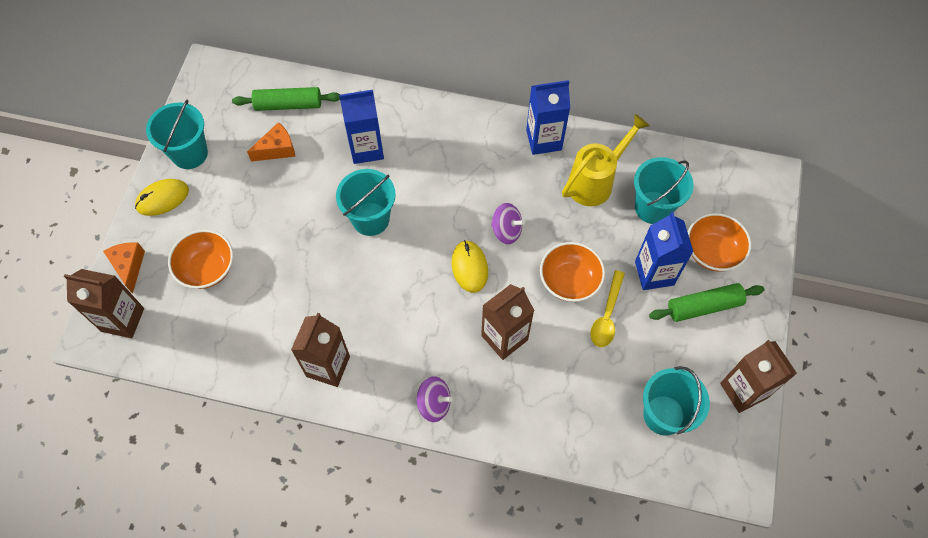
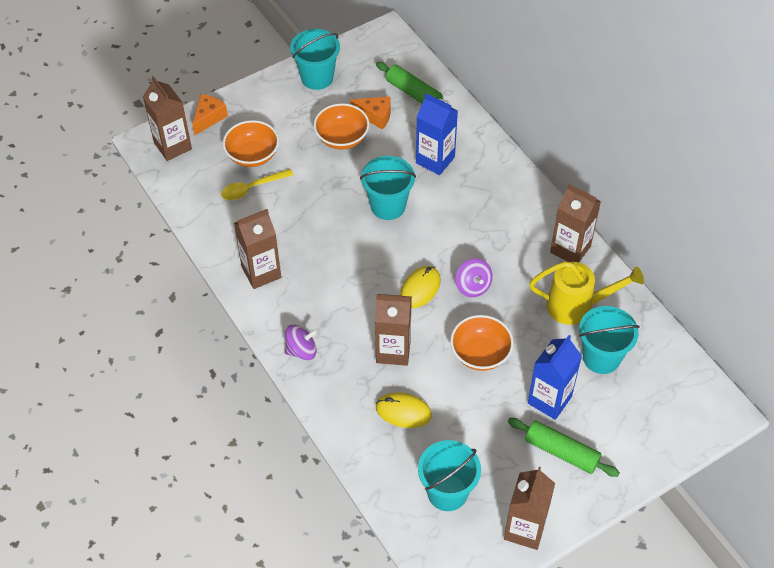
camera: 45 degrees right, 10 degrees down
(162, 199) = (271, 93): yellow mouse -> yellow mouse (403, 412)
(434, 404) = (301, 350): purple spinning top -> purple spinning top turned 75 degrees counterclockwise
(544, 140) = (570, 249): blue carton -> brown carton
(606, 316) = (481, 397): yellow spoon -> yellow spoon (252, 188)
(712, 252) = (612, 423): orange bowl -> orange bowl (342, 138)

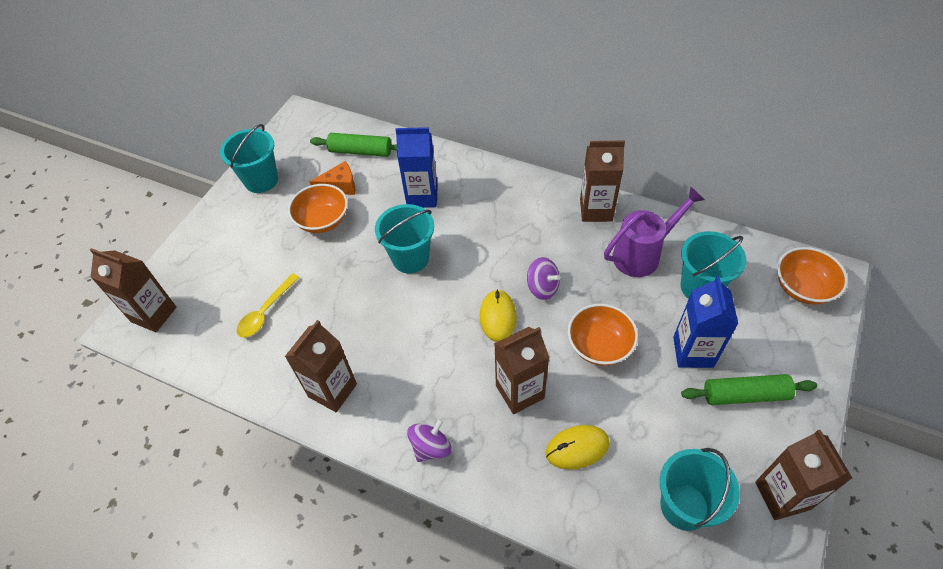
camera: 30 degrees left, 0 degrees up
(209, 118) = (176, 268): orange cheese -> none
(252, 155) = (245, 280): orange bowl -> orange bowl (802, 288)
(576, 306) = (642, 254): yellow watering can -> purple watering can

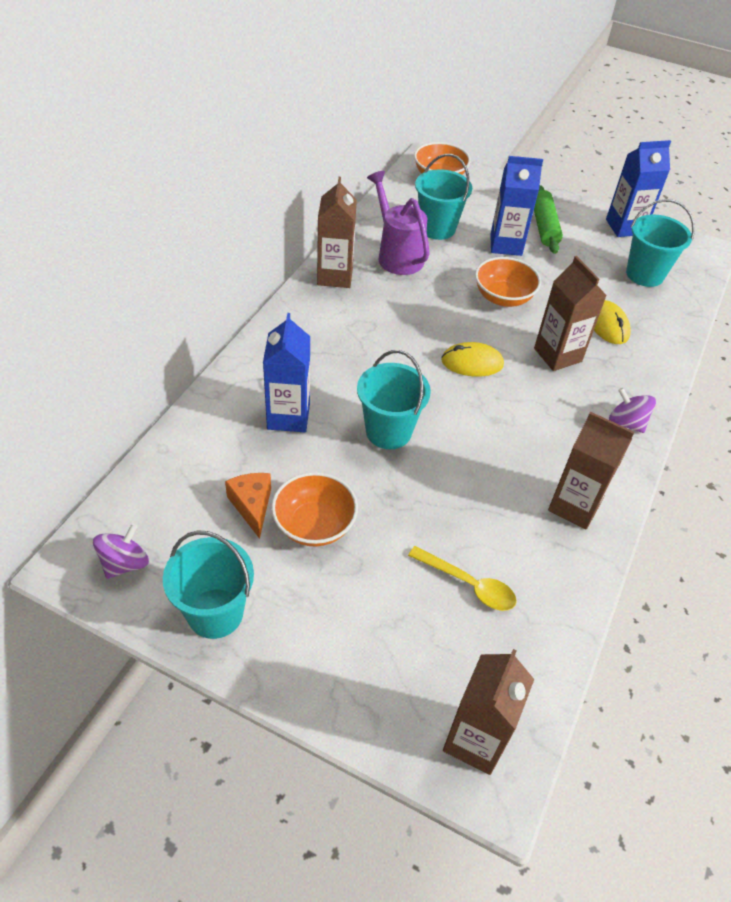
camera: 95 degrees left, 5 degrees down
(360, 151) = (185, 482): green rolling pin -> none
(542, 287) = (435, 326): purple spinning top -> purple spinning top (125, 563)
(782, 495) = (625, 227): brown carton -> blue carton

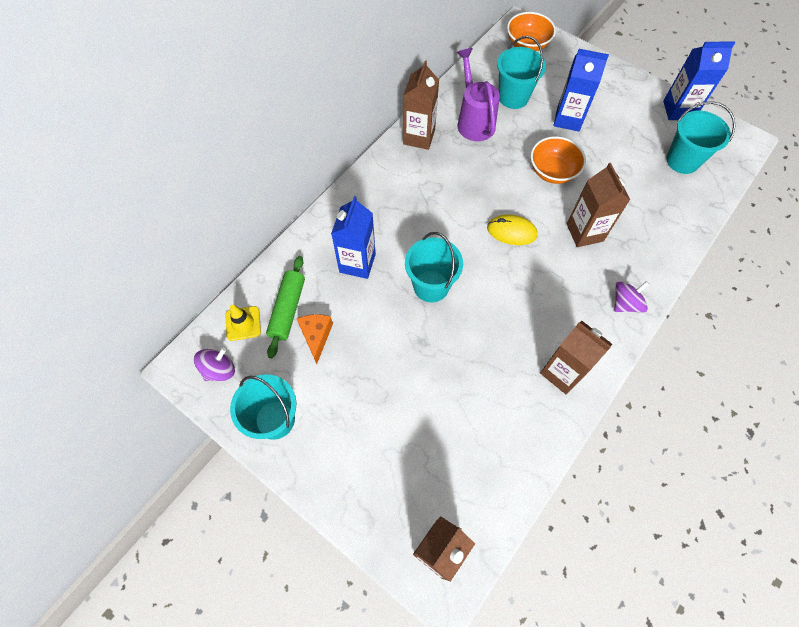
camera: 15 degrees right, 15 degrees up
(148, 503) = (243, 323): none -> yellow traffic cone
(314, 525) = (358, 359): orange bowl -> none
(469, 585) = (463, 427): yellow spoon -> none
(544, 226) = (606, 103): green rolling pin -> green rolling pin (288, 309)
(608, 325) = (635, 208): yellow mouse -> none
(626, 423) = (625, 303): purple spinning top -> purple spinning top turned 90 degrees clockwise

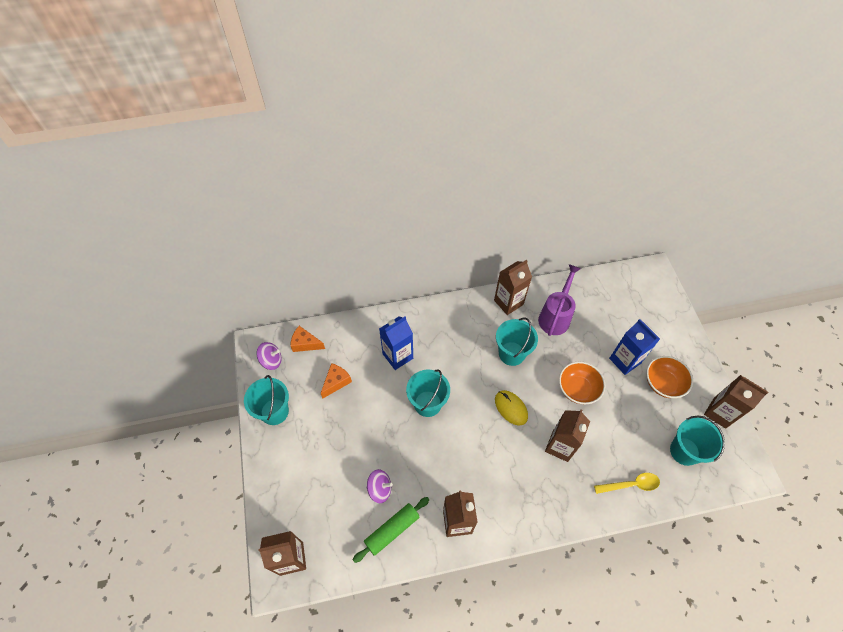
camera: 40 degrees right, 5 degrees down
(243, 323) = (305, 343): yellow traffic cone -> orange cheese
(288, 309) = (335, 354): green rolling pin -> green rolling pin (392, 530)
(513, 97) = (599, 318): turquoise bucket -> turquoise bucket (511, 353)
(527, 44) = (646, 287): orange bowl -> orange bowl (663, 383)
(625, 303) = (542, 514): purple spinning top -> purple spinning top (380, 489)
(669, 220) = (631, 484): none -> yellow spoon
(678, 110) = (719, 413): blue carton -> brown carton

